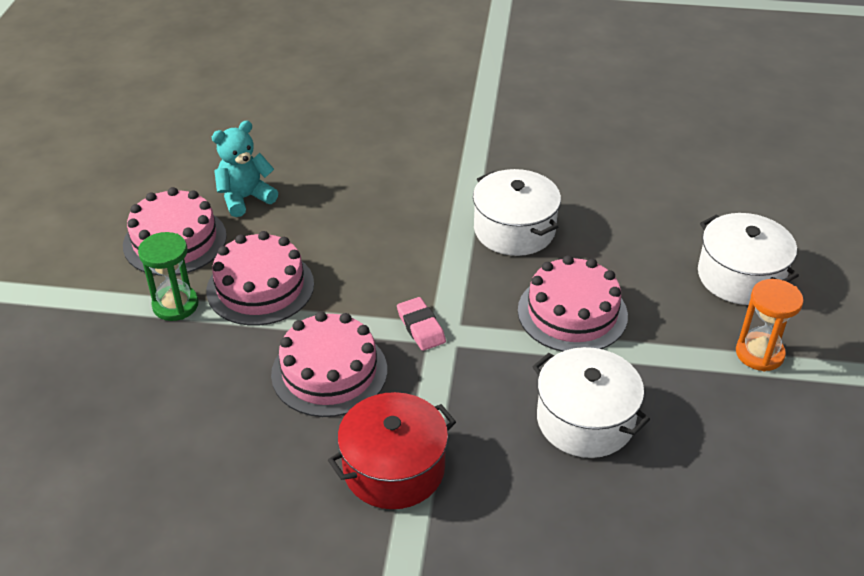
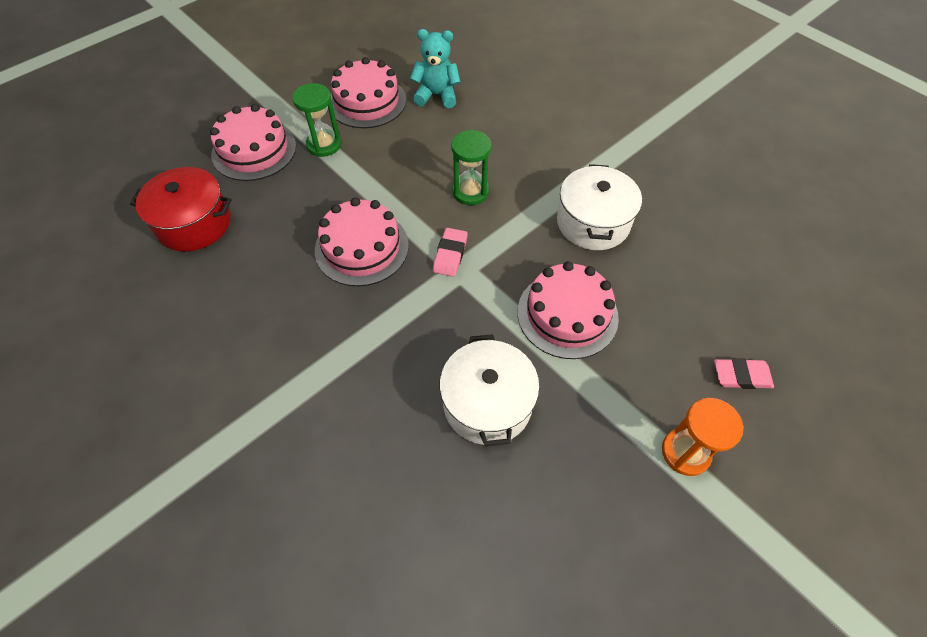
camera: 40 degrees right, 15 degrees up
(260, 287) = (382, 162): pink cake -> pink cake (254, 150)
(378, 265) = (470, 192): none -> green hourglass
(394, 468) = (329, 342): red pot -> red pot (194, 223)
(740, 276) = (741, 376): white pot -> pink eraser

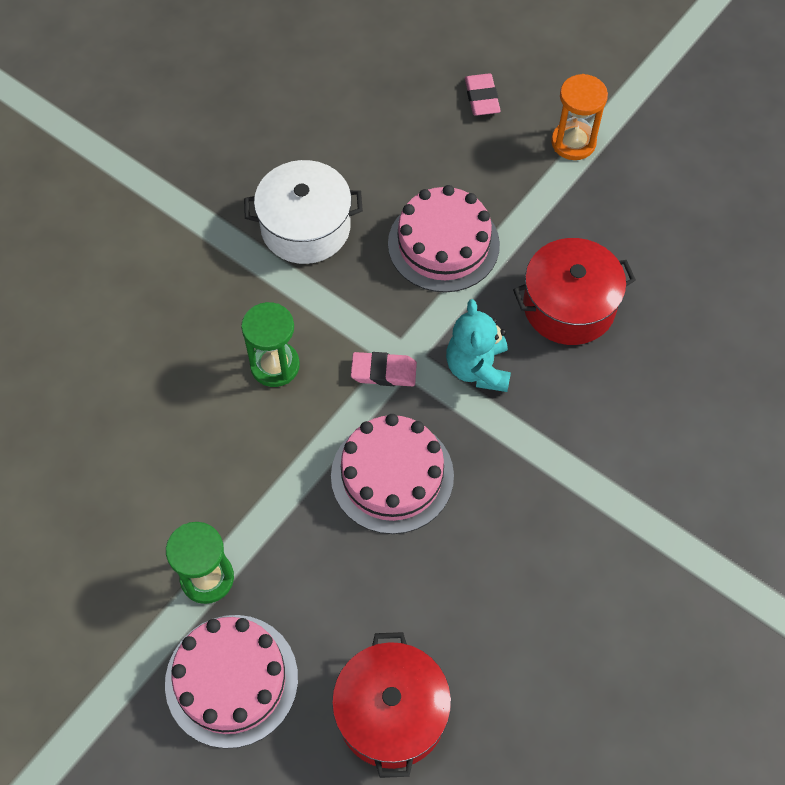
camera: 100 degrees left, 5 degrees up
(367, 101) = (101, 540): pink cake -> none
(436, 95) = (79, 442): turquoise teddy bear -> turquoise teddy bear (478, 368)
(487, 403) = (569, 306): white pot -> red pot

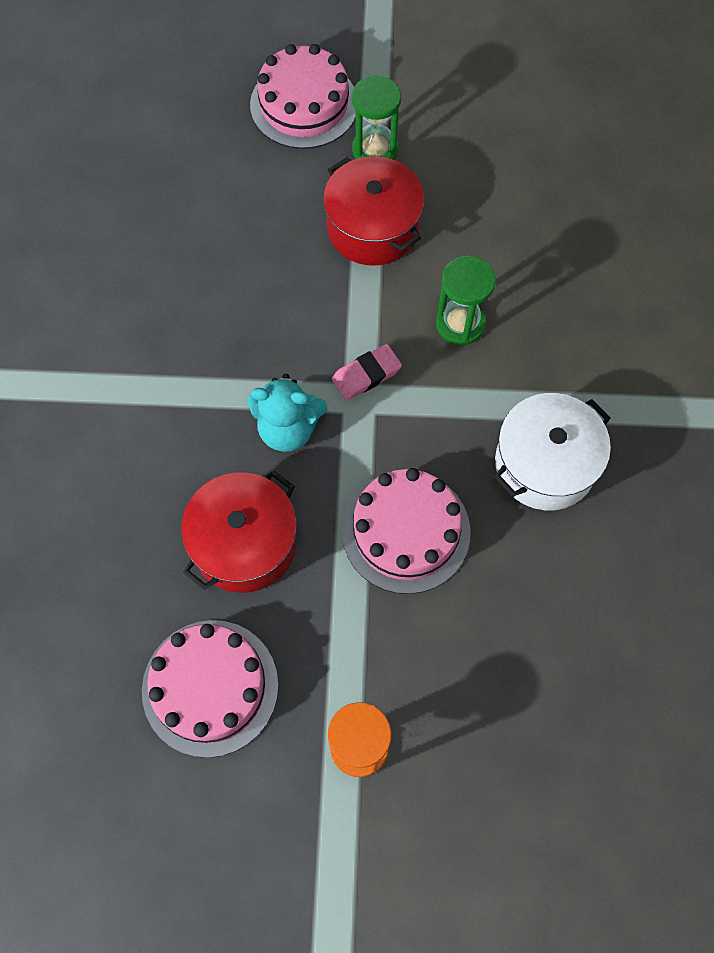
camera: 145 degrees right, 5 degrees up
(391, 713) = (179, 148): red pot -> red pot (372, 228)
(392, 476) = (295, 297): pink cake -> pink cake (210, 687)
(478, 368) = (288, 429): turquoise teddy bear -> turquoise teddy bear turned 135 degrees clockwise
(482, 98) = (496, 740): pink eraser -> none

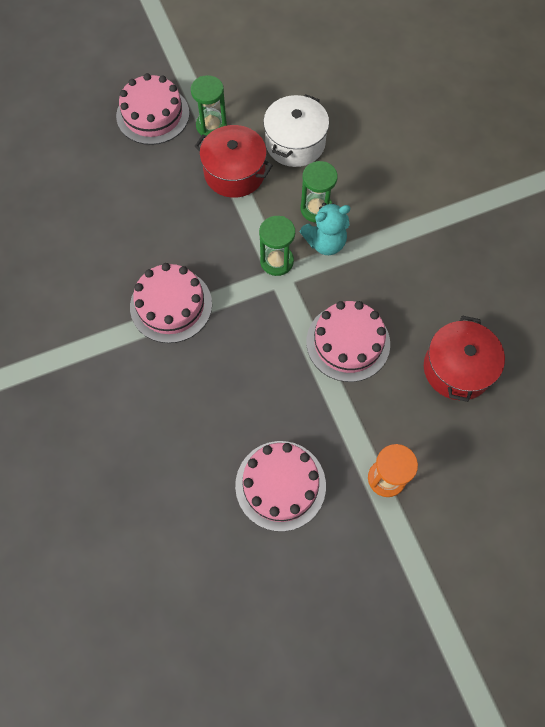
camera: 25 degrees left, 0 degrees up
(193, 376) = (171, 305): none -> pink cake
(244, 543) = (256, 391): red pot -> red pot (457, 368)
(288, 429) = (246, 312): turquoise teddy bear -> turquoise teddy bear (325, 243)
(366, 375) = (276, 261): pink eraser -> green hourglass
(545, 464) = (407, 270): white pot -> white pot (295, 143)

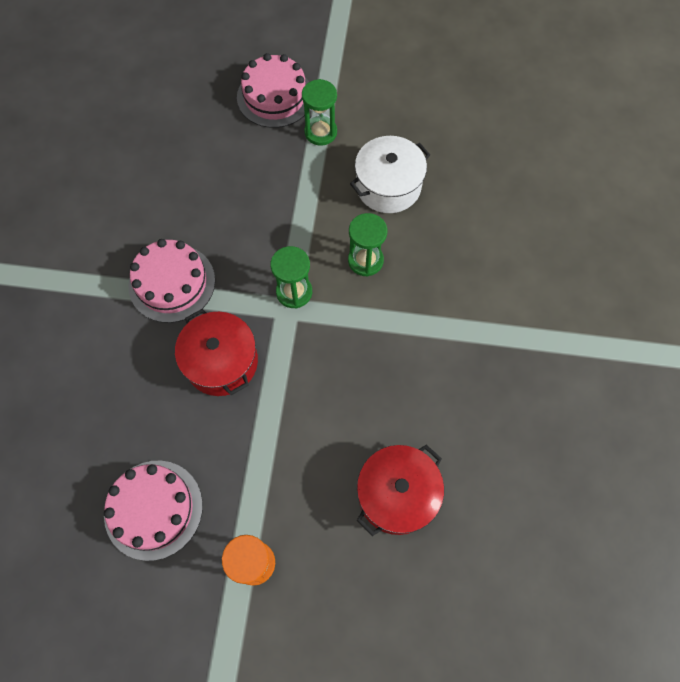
camera: 30 degrees right, 0 degrees up
(234, 173) = (312, 187): red pot -> red pot (221, 362)
(325, 243) = (352, 298): turquoise teddy bear -> none
(348, 342) = (308, 407): pink cake -> none

